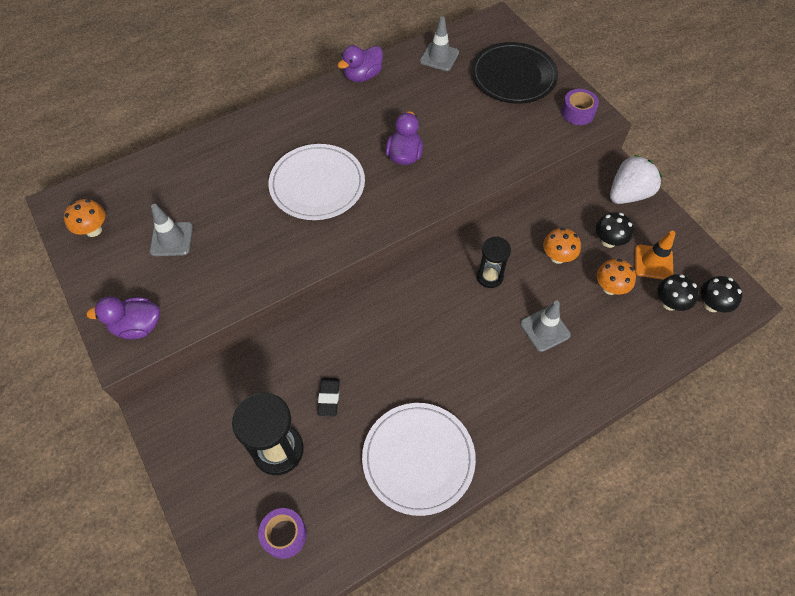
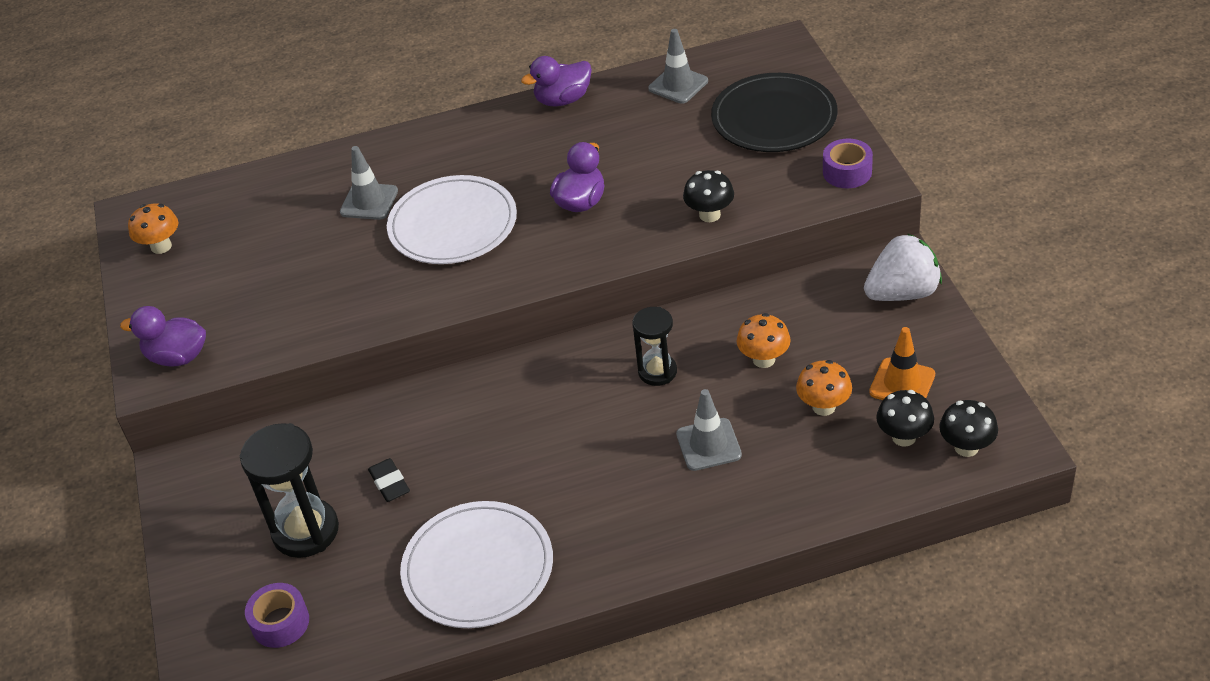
camera: 20 degrees right, 15 degrees down
(171, 239) = (249, 267): grey traffic cone -> grey traffic cone (369, 202)
(329, 398) = (389, 483): black eraser -> black eraser turned 45 degrees counterclockwise
(608, 241) = (847, 349): black mushroom -> black mushroom (709, 215)

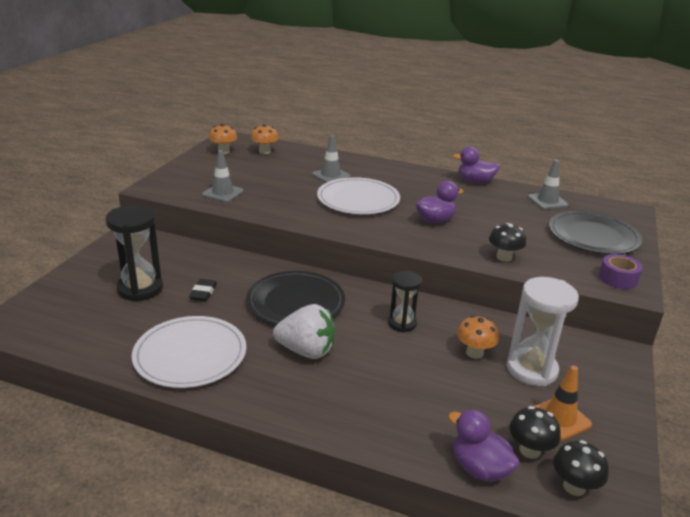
camera: 30 degrees right, 15 degrees down
(177, 357) = (172, 186): purple duck -> purple duck (479, 468)
(280, 623) = (73, 318): purple tape -> none
(513, 423) = (296, 302): none -> black plate
(708, 445) = (390, 375): grey traffic cone -> grey traffic cone (222, 193)
(824, 407) = (488, 399): orange mushroom -> orange mushroom (264, 151)
(834, 342) = (531, 369): none -> white hourglass
(902, 293) = (609, 369): white strawberry -> white strawberry (306, 351)

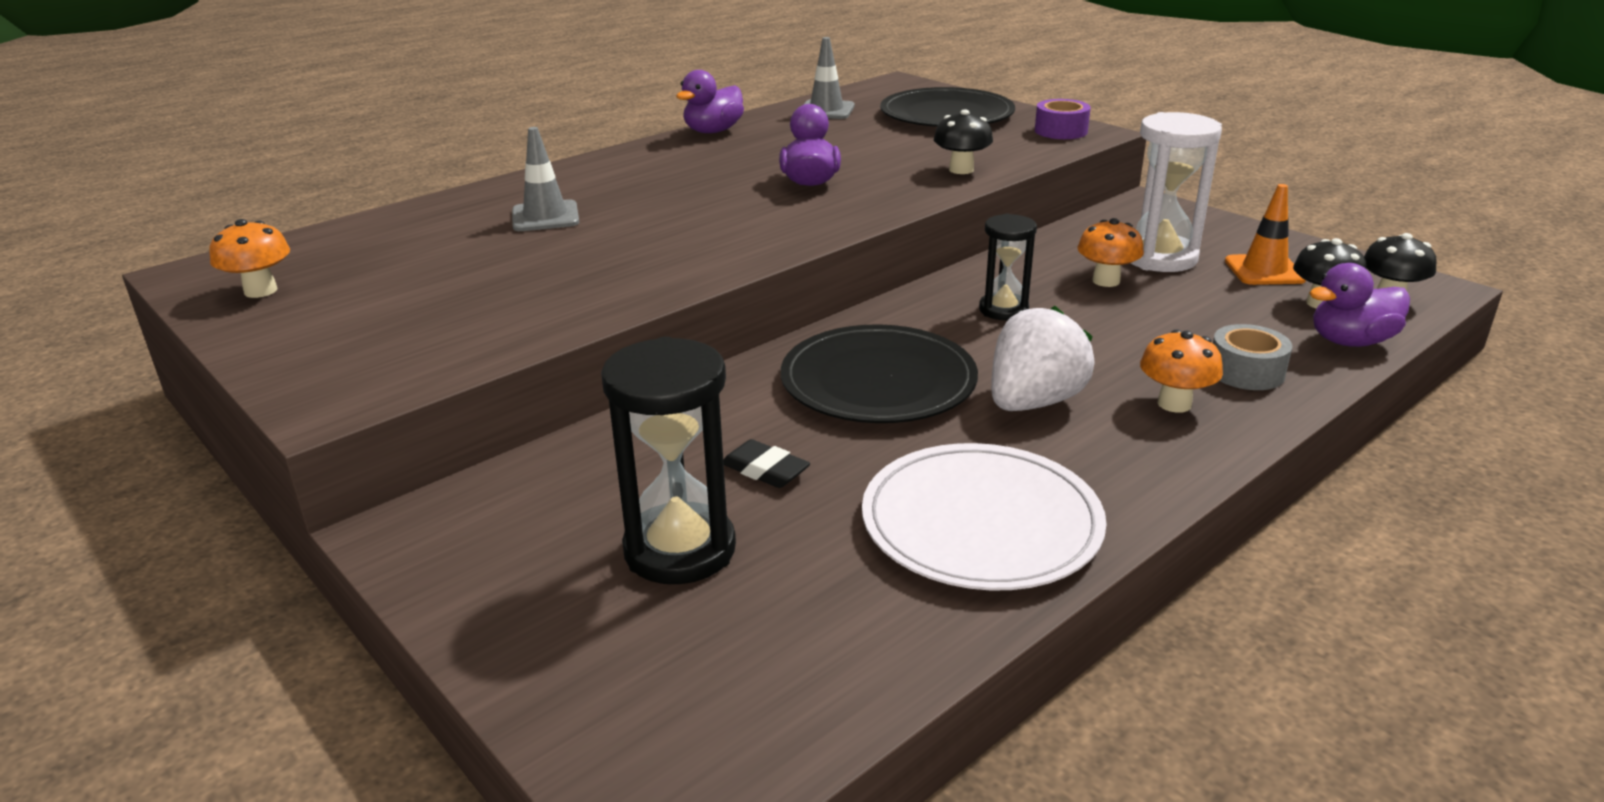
camera: 60 degrees left, 0 degrees up
(222, 193) = (480, 326): grey traffic cone -> none
(264, 151) = (337, 251): orange mushroom -> orange mushroom (1174, 404)
(358, 199) = (672, 216): white plate -> none
(397, 423) = (1246, 372): none -> grey tape

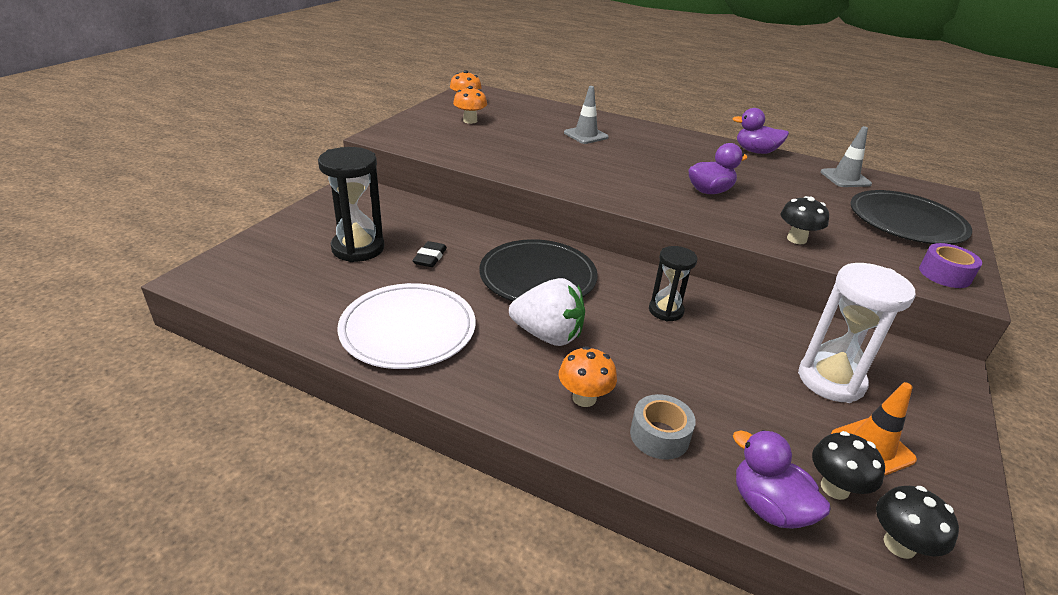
camera: 65 degrees right, 5 degrees up
(1106, 281) = (756, 353): orange mushroom -> orange mushroom (470, 121)

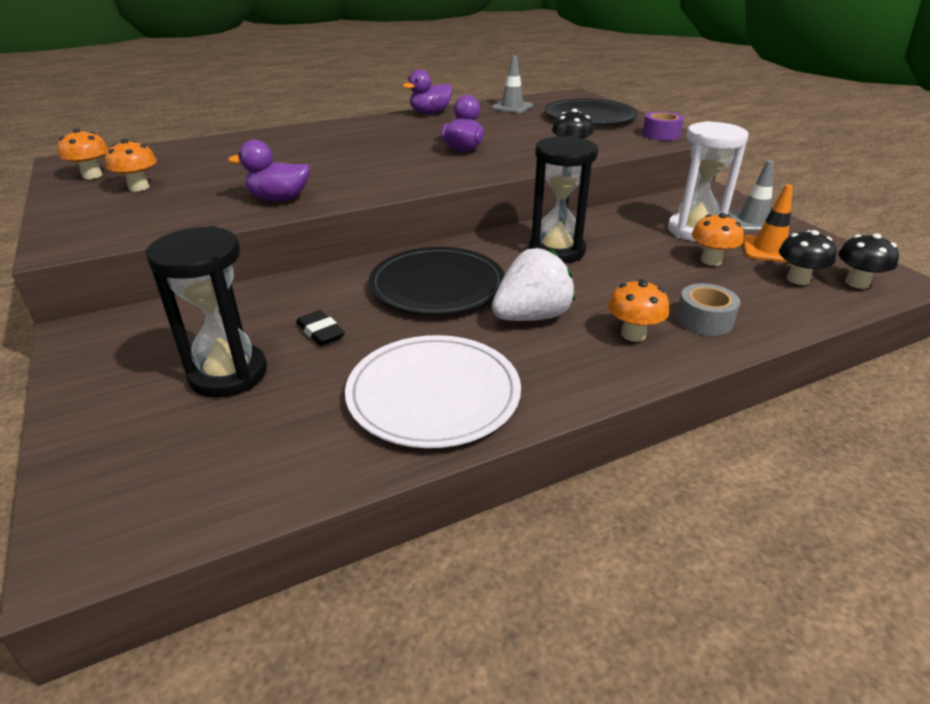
camera: 50 degrees left, 0 degrees up
(586, 135) = (285, 152): grey traffic cone -> grey traffic cone (753, 222)
(665, 311) = (556, 251): black hourglass -> black hourglass, size x1.62
(768, 507) = (803, 310): purple duck -> purple duck (279, 199)
(782, 409) = (711, 260): none -> orange mushroom

